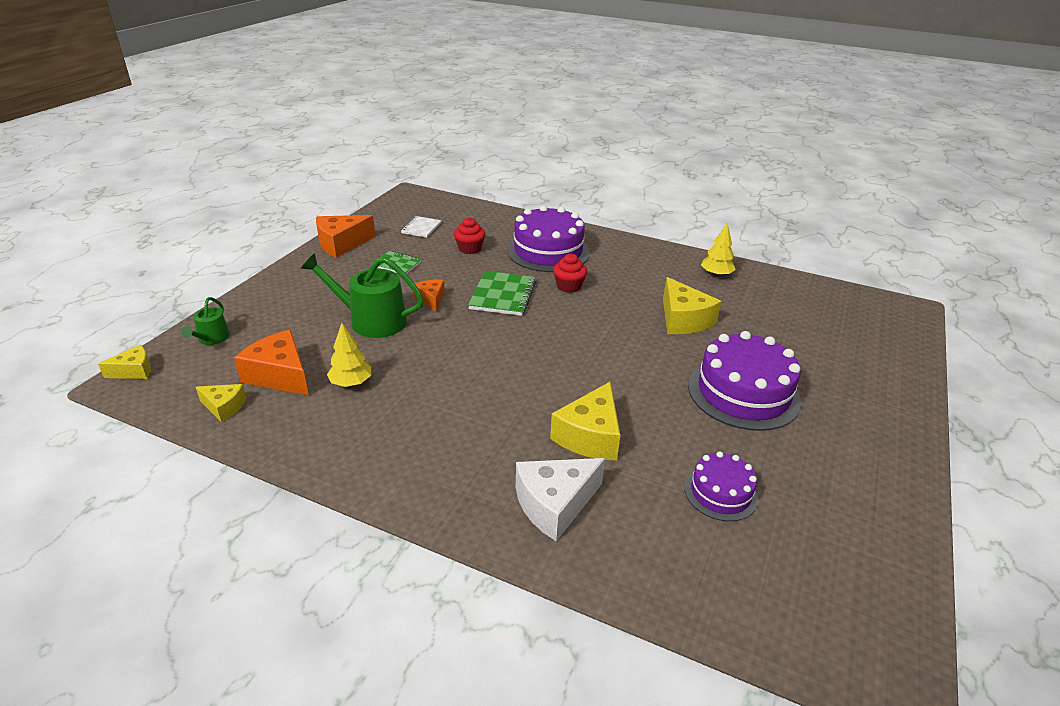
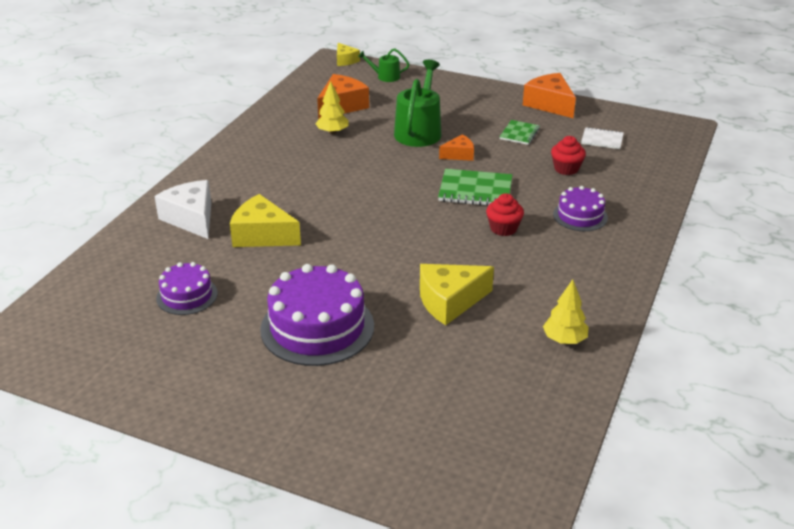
camera: 90 degrees right, 0 degrees up
(224, 407) = (306, 94): yellow cheese -> none
(548, 251) = (580, 216): purple cake -> purple cake, size x0.55

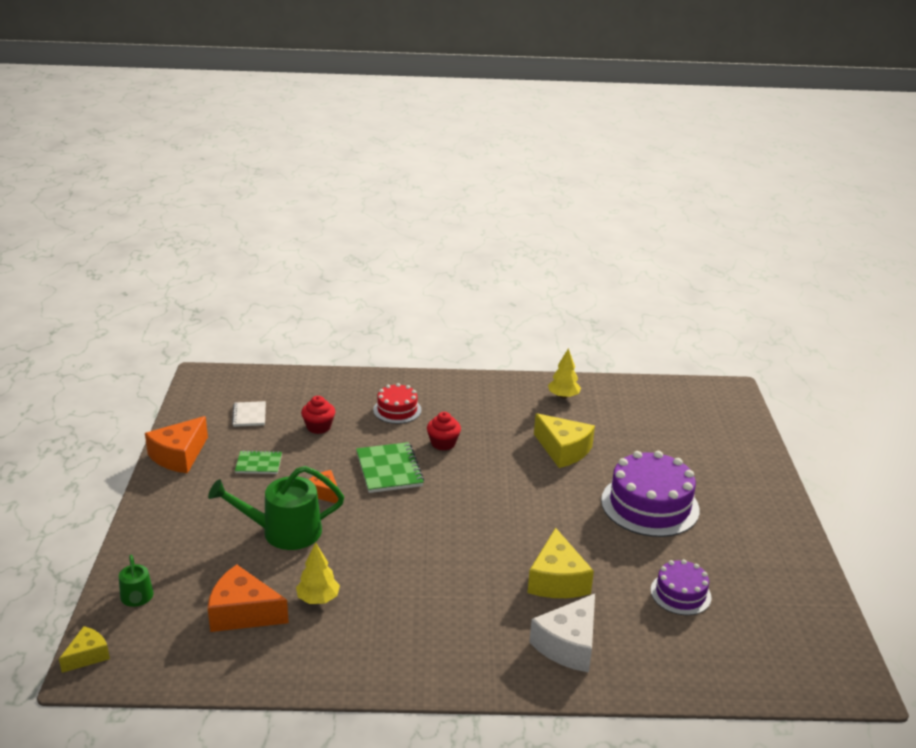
camera: 115 degrees left, 5 degrees down
(580, 216) = (397, 410): purple cake -> red cake

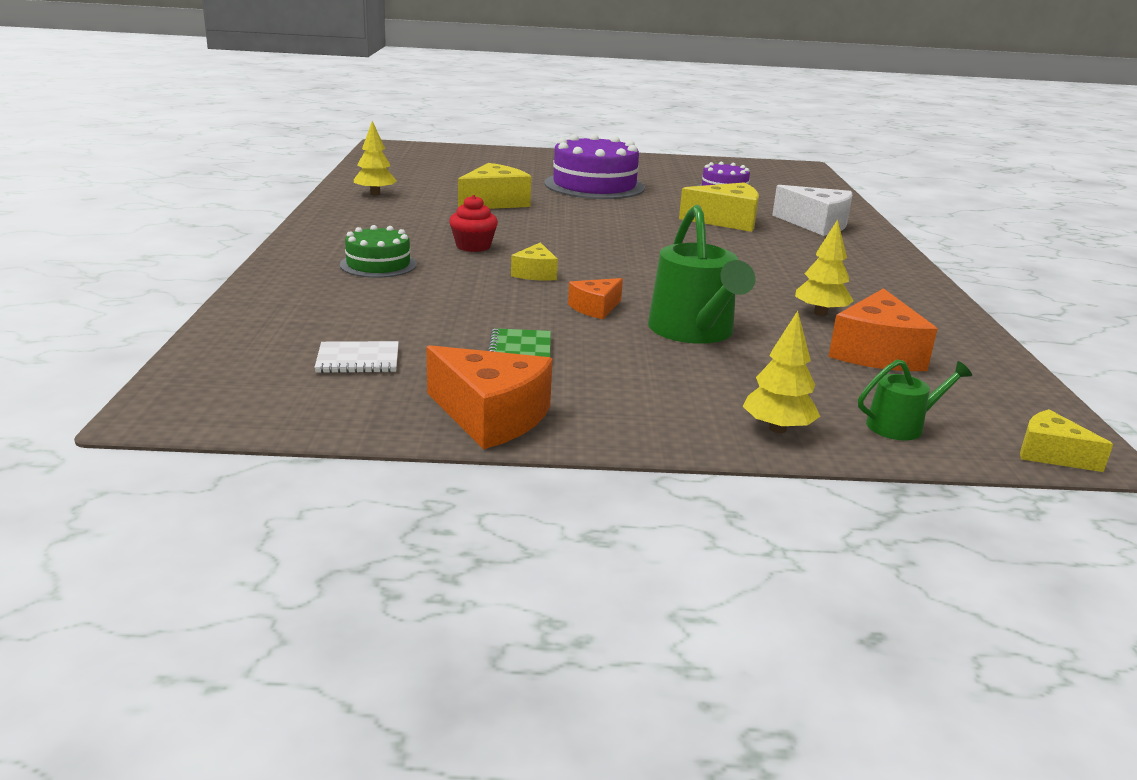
camera: 90 degrees left, 5 degrees down
(145, 548) = (777, 429): none -> yellow tree
(319, 427) = (414, 310): red cupcake -> none
(389, 469) = (535, 273): green notebook -> yellow cheese
(397, 410) = (378, 264): red cake -> green cake

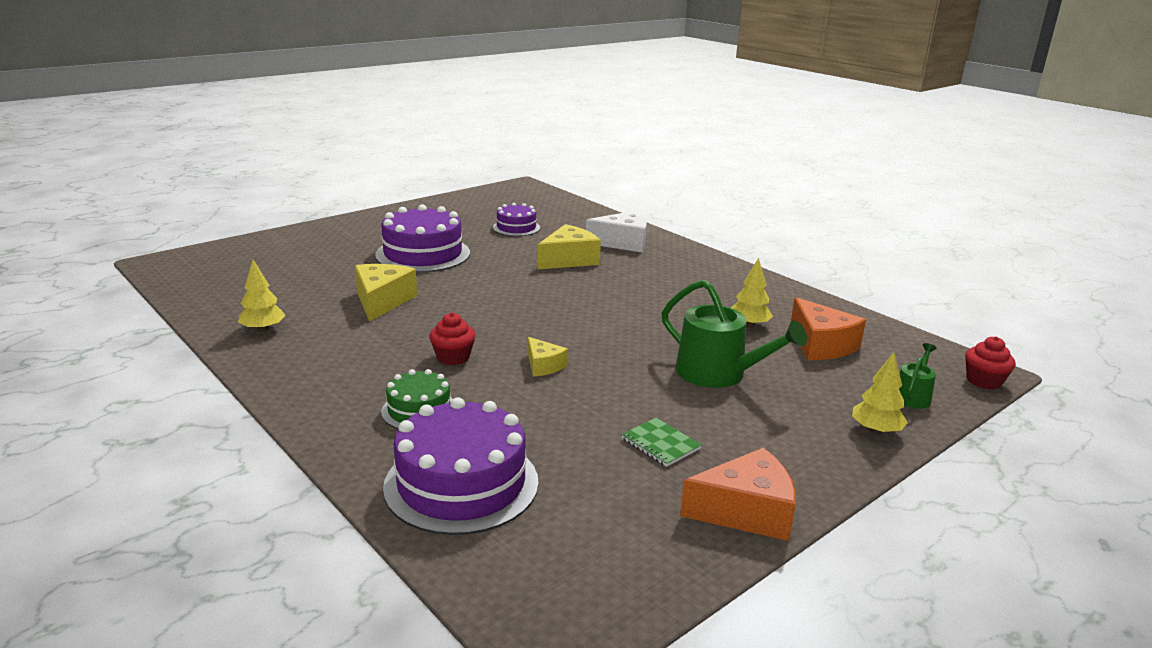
camera: 40 degrees left, 0 degrees up
(313, 310) = (461, 483): none -> purple cake
(358, 360) = (585, 513): white notebook -> none
(595, 308) = (635, 381): orange cheese -> none
(1050, 454) = (984, 381): yellow cheese -> red cupcake

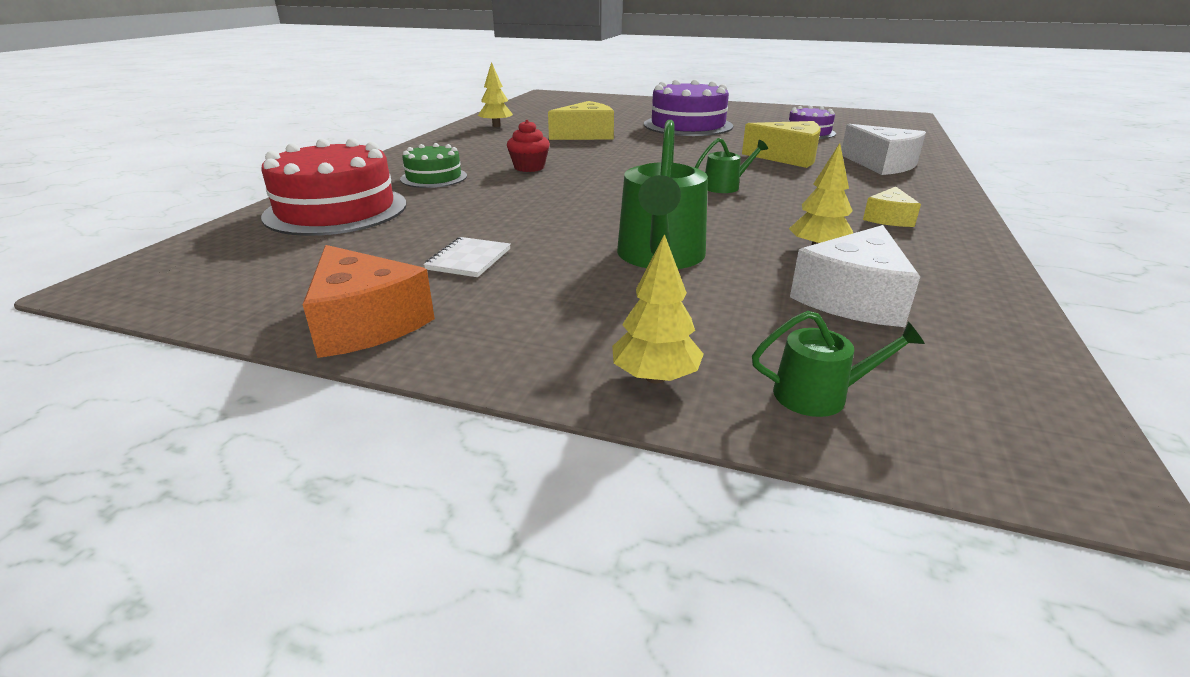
camera: 60 degrees right, 5 degrees up
(461, 483) = (336, 210): purple cake -> red cake
(543, 366) = (559, 192): yellow cheese -> yellow cheese (888, 218)
(607, 304) = (725, 186): none -> green watering can
(660, 444) = (468, 259): green notebook -> white notebook
(821, 345) = (853, 298): orange cheese -> white cheese
(984, 381) = (1022, 470): red cupcake -> none

